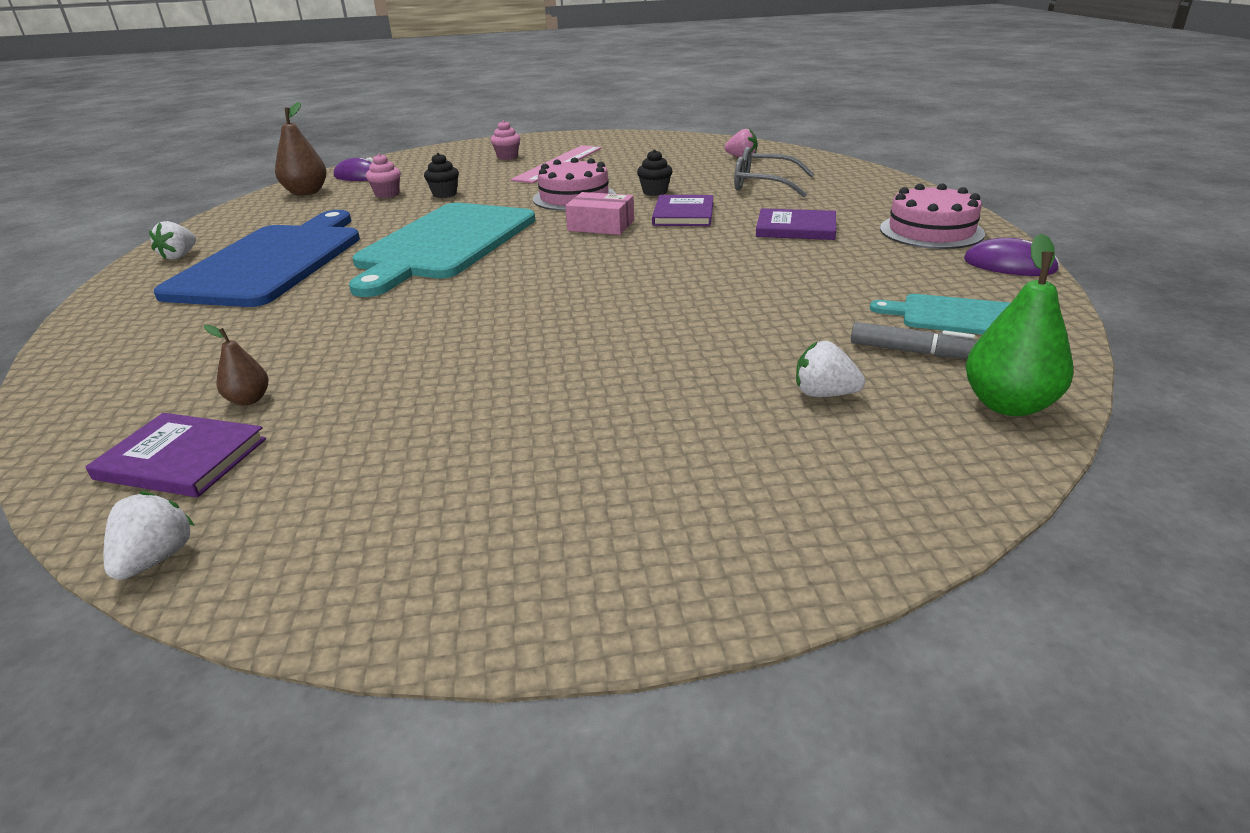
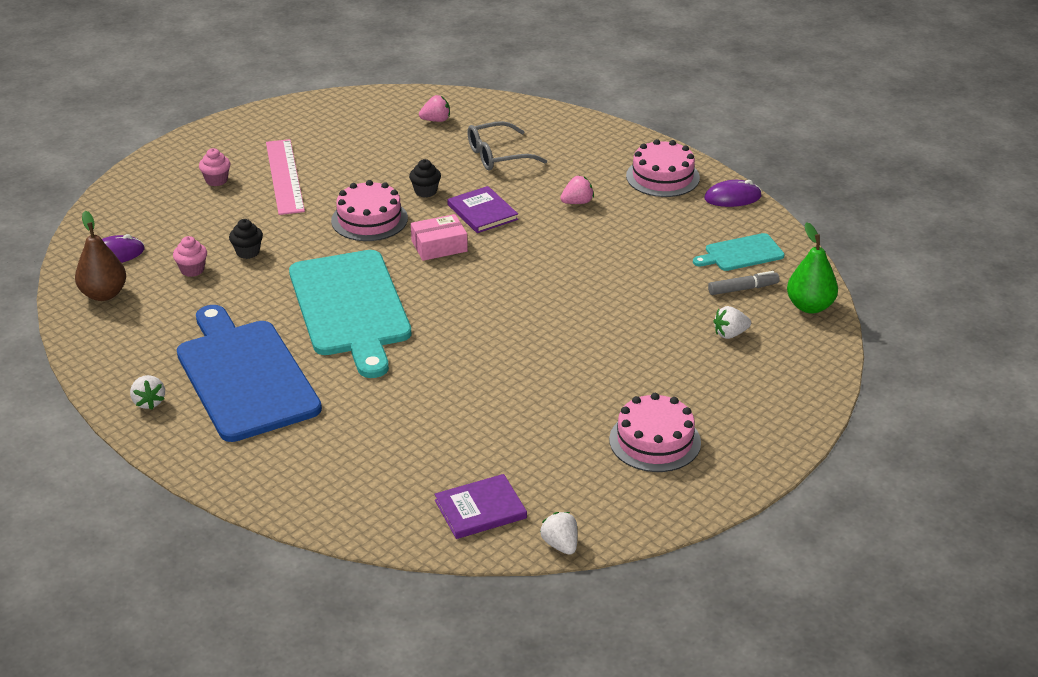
camera: 40 degrees left, 5 degrees up
(249, 400) = (450, 468): brown pear -> none
(514, 481) = (655, 441): none -> pink cake
(796, 228) = (577, 202): purple book -> pink strawberry

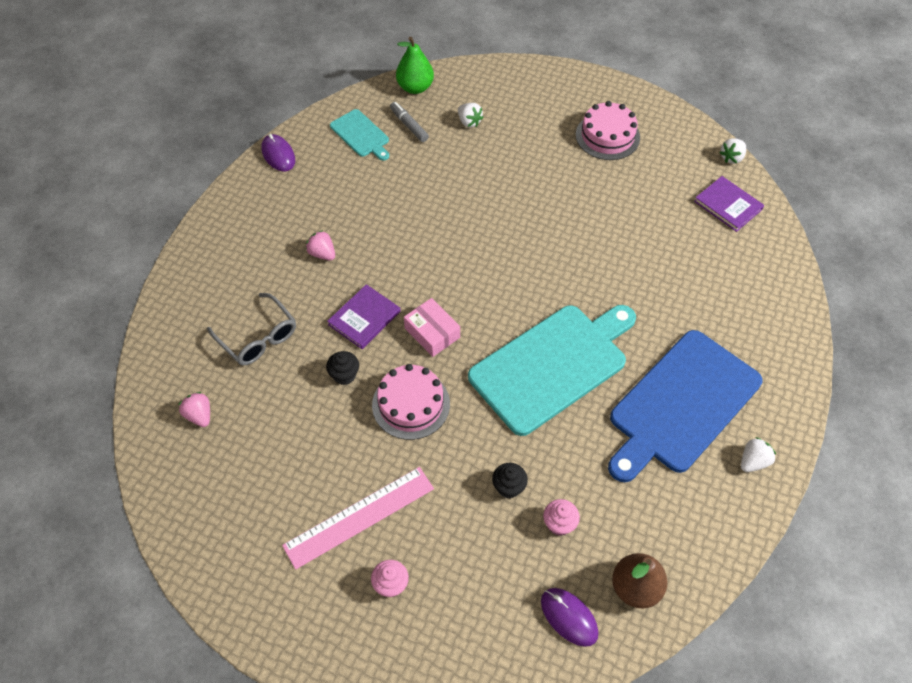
camera: 110 degrees left, 20 degrees up
(662, 177) = (259, 206): pink cake -> none

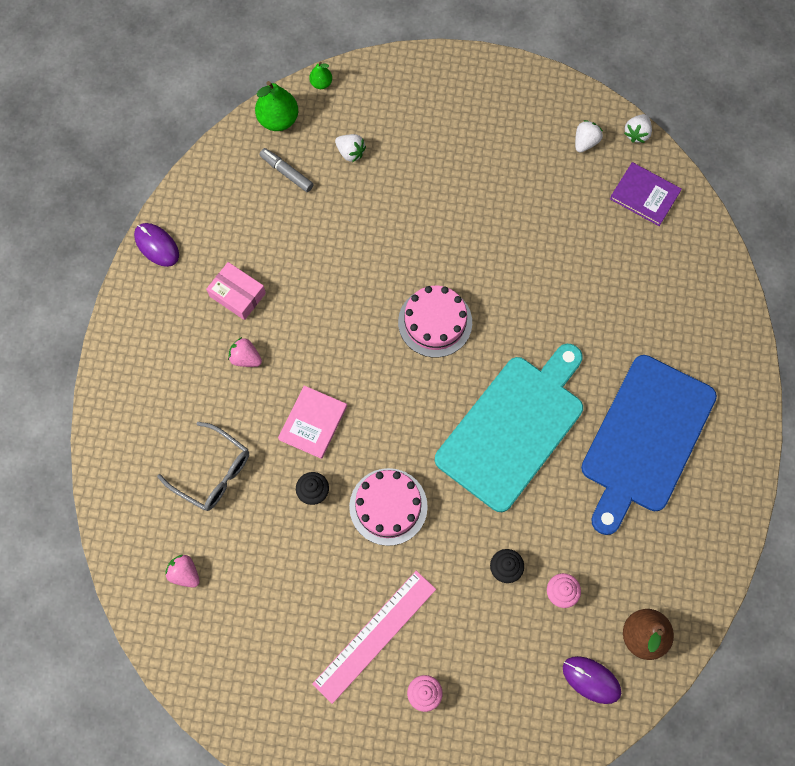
camera: 15 degrees left, 15 degrees up
(361, 135) = (238, 197): turquoise cutting board -> none
(364, 318) = (313, 422): purple book -> pink book
(432, 333) = (386, 422): pink box -> pink box (237, 295)
(460, 70) = (321, 83): none -> green pear
(607, 136) = (502, 136): pink cake -> pink cake (435, 322)
(753, 461) = (723, 481): white strawberry -> white strawberry (585, 142)

